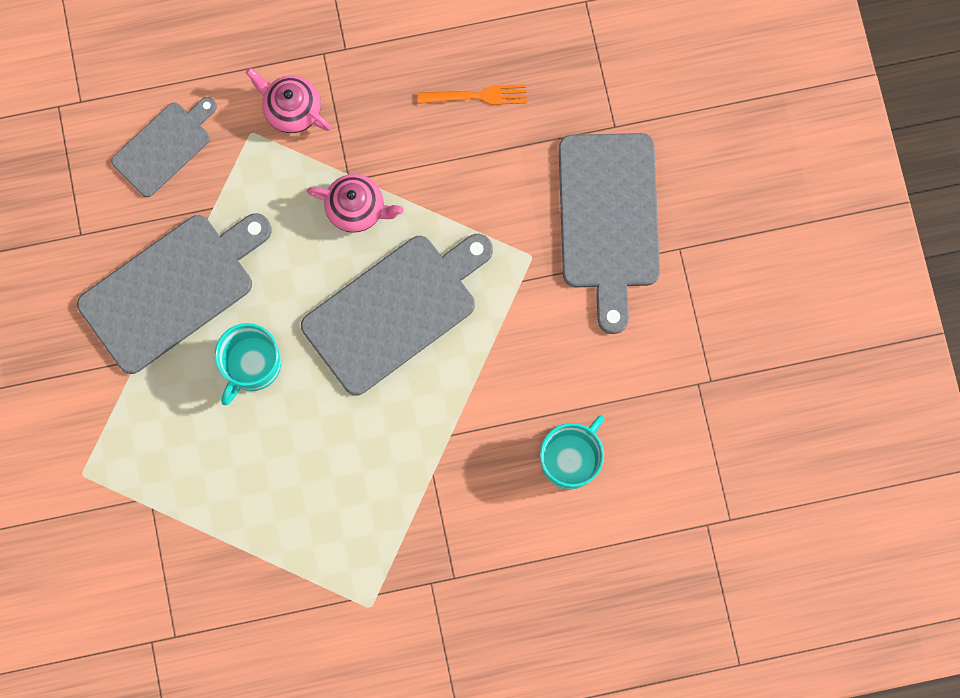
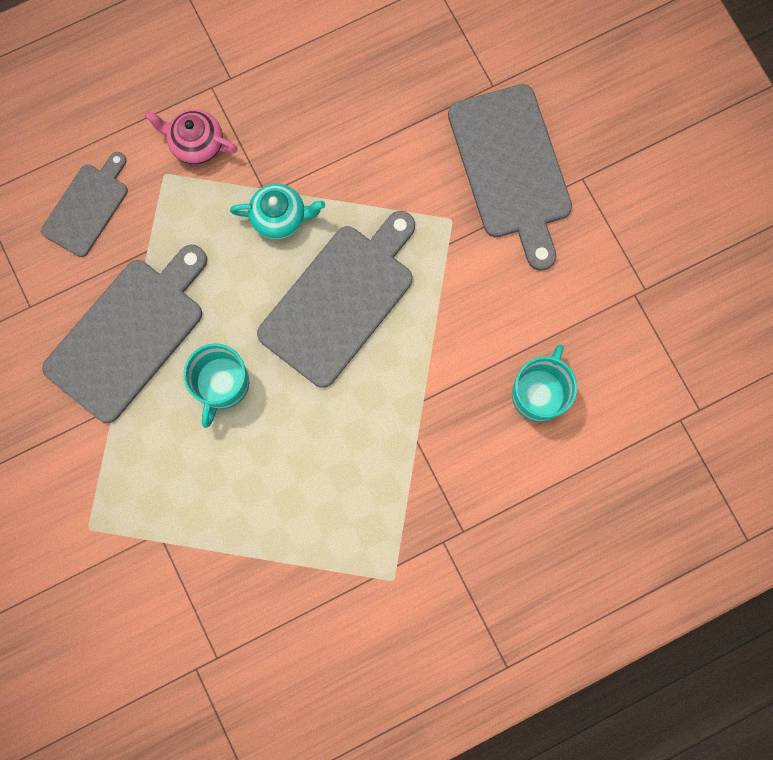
camera: 15 degrees left, 0 degrees up
(357, 208) = (280, 217): pink teapot -> turquoise teapot
(477, 96) = (362, 89): orange fork -> none

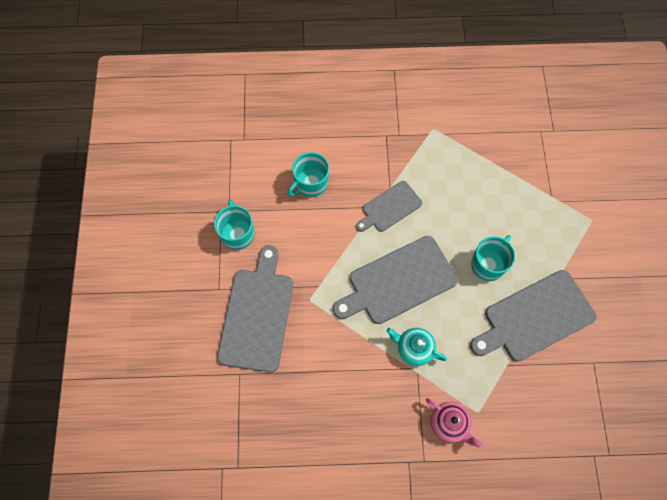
camera: 155 degrees left, 10 degrees down
(87, 206) = (537, 413): grey cutting board -> grey cutting board (389, 208)
(602, 267) = (237, 233): none -> turquoise mug

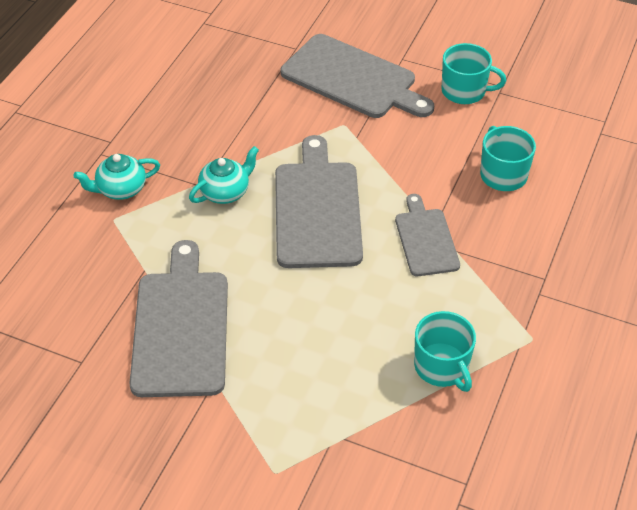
camera: 115 degrees right, 20 degrees down
(449, 424) = (121, 189): pink teapot -> turquoise teapot
(488, 264) = (284, 310): turquoise mug -> turquoise mug (442, 367)

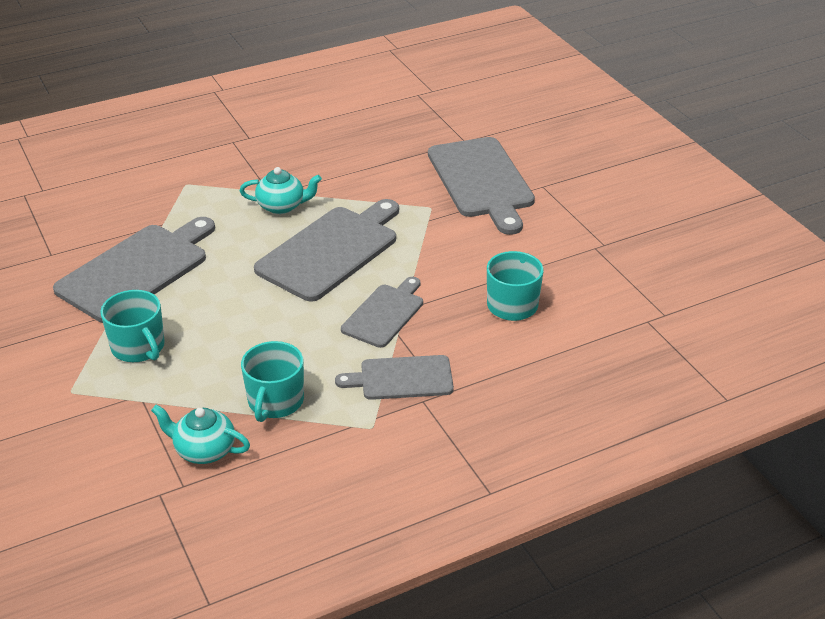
camera: 40 degrees right, 10 degrees down
(121, 189) = (215, 169): turquoise teapot -> turquoise teapot (204, 450)
(464, 91) = (564, 232): turquoise mug -> turquoise mug (138, 347)
(503, 285) = (401, 378): none -> grey cutting board

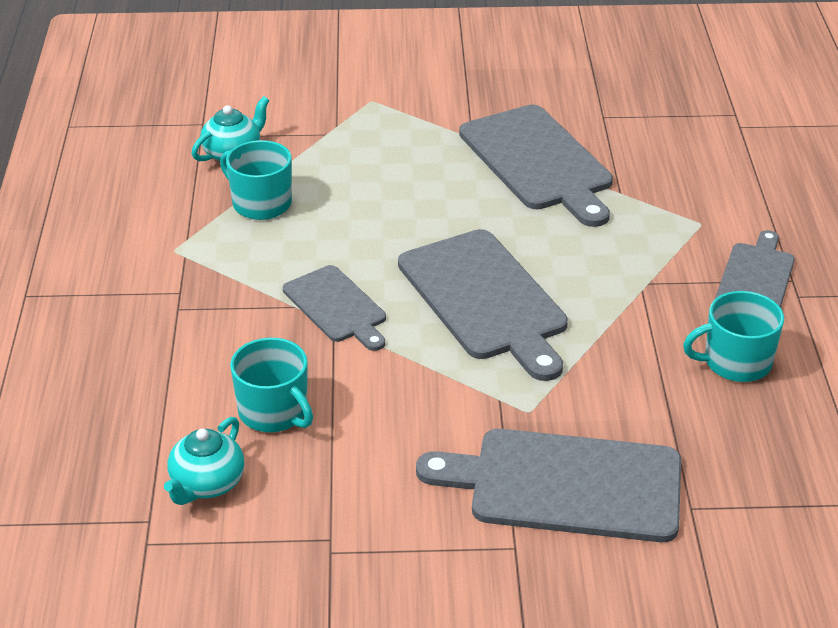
camera: 115 degrees right, 0 degrees up
(138, 347) = (406, 143): turquoise mug -> turquoise mug (736, 362)
(282, 206) = (607, 285): turquoise teapot -> turquoise teapot (207, 484)
(401, 378) = (224, 288): grey cutting board -> grey cutting board (756, 277)

